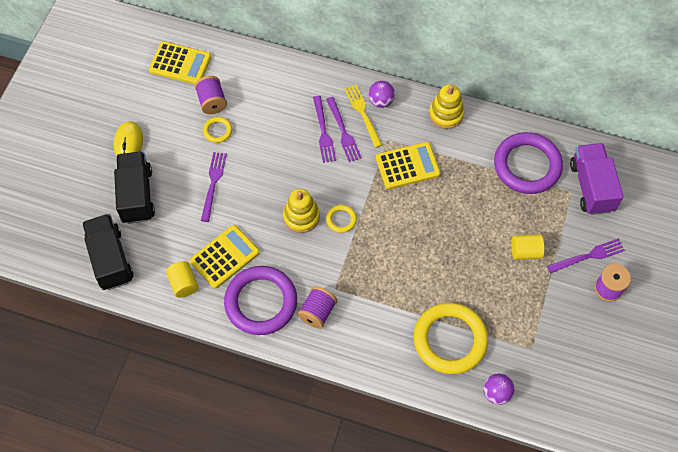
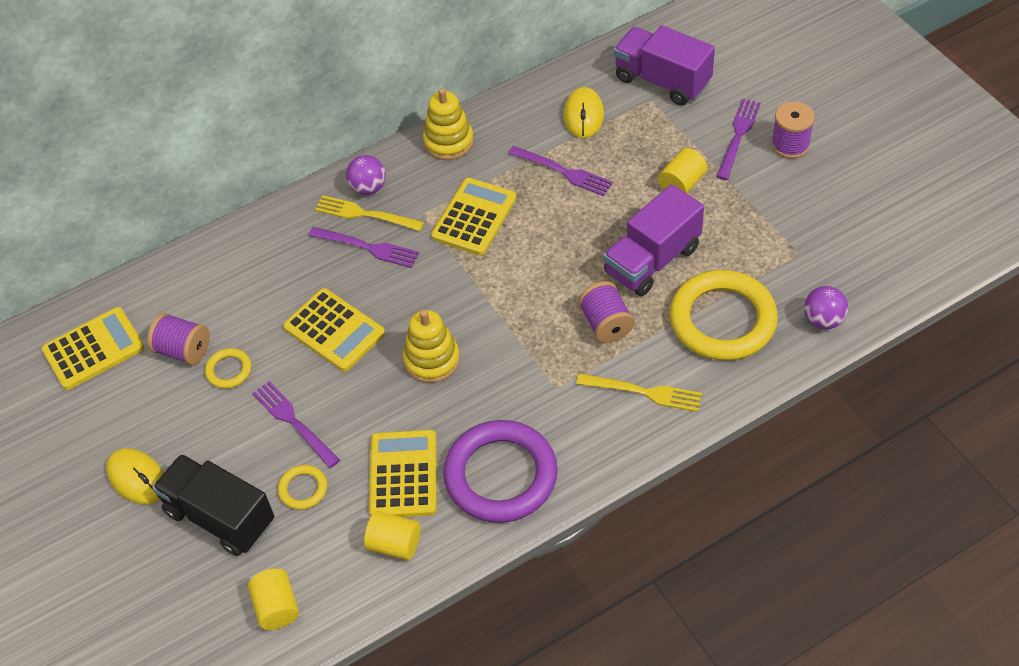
camera: 45 degrees left, 10 degrees down
(110, 259) = (277, 607): black truck -> yellow cylinder
(280, 158) = (334, 330): none -> yellow calculator
(317, 312) = (569, 425): purple spool -> purple spool (606, 324)
(323, 132) = (347, 266): purple fork -> purple fork (564, 172)
(341, 219) = (475, 323): yellow ring -> yellow ring (303, 489)
(369, 334) = (644, 392): none -> yellow fork
(458, 275) = (652, 260): none -> purple truck
(527, 165) = (583, 115): purple ring -> yellow mouse

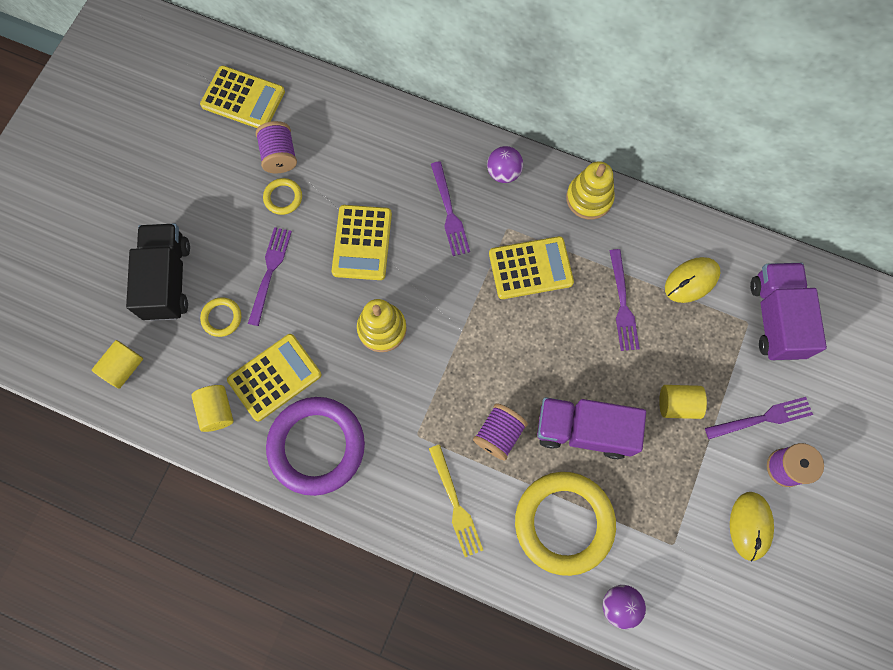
camera: 50 degrees right, 20 degrees up
(137, 478) = (164, 205): yellow mouse -> yellow mouse (750, 526)
(364, 214) = (477, 188): yellow fork -> none

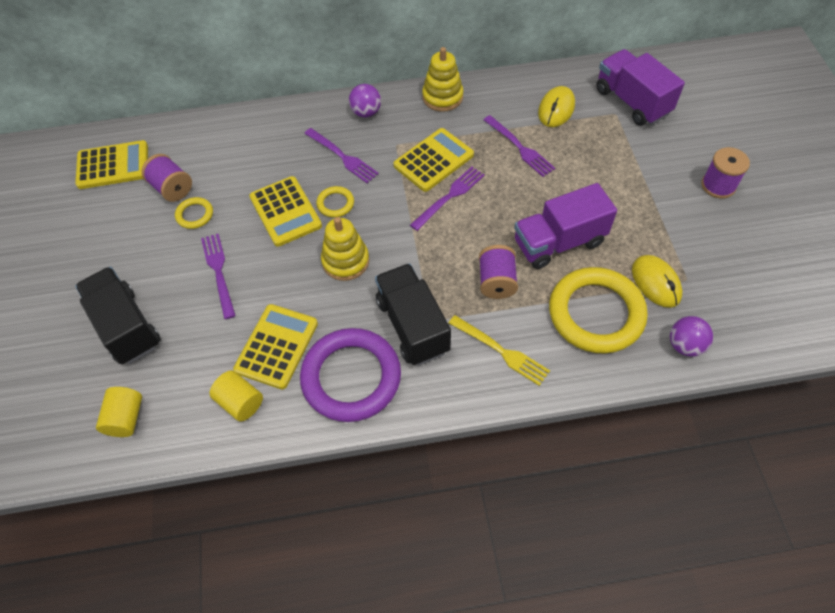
camera: 30 degrees left, 15 degrees down
(221, 318) = (197, 328): yellow ring -> yellow ring (335, 203)
(397, 430) = (412, 326): none -> black truck
(677, 404) = (611, 188): yellow cylinder -> none
(750, 526) = (728, 235): yellow mouse -> yellow mouse (656, 283)
(762, 418) = (676, 164): purple fork -> purple fork (449, 196)

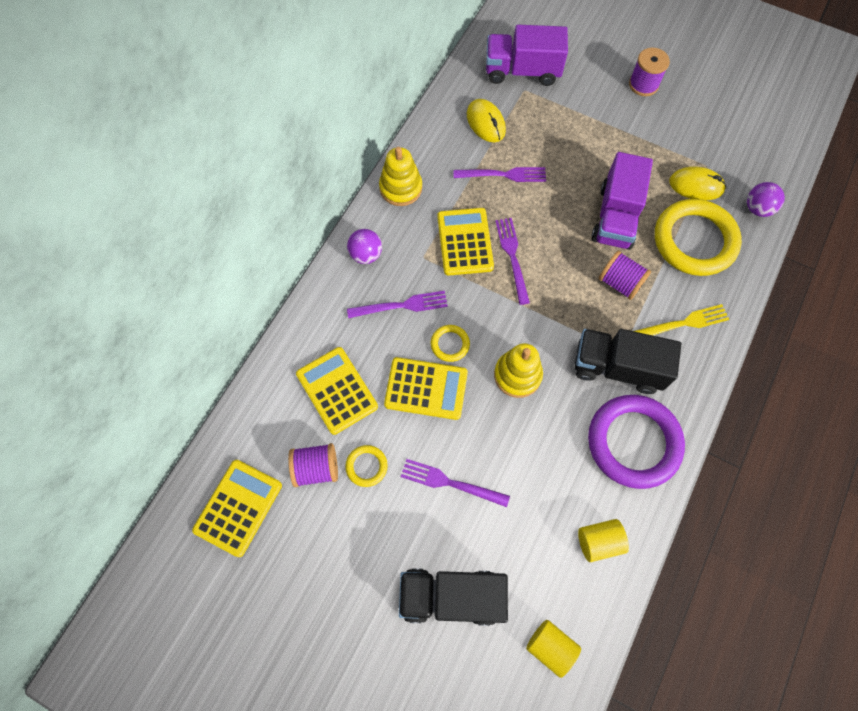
camera: 55 degrees left, 10 degrees up
(276, 346) = (564, 481): yellow calculator -> yellow calculator (337, 390)

